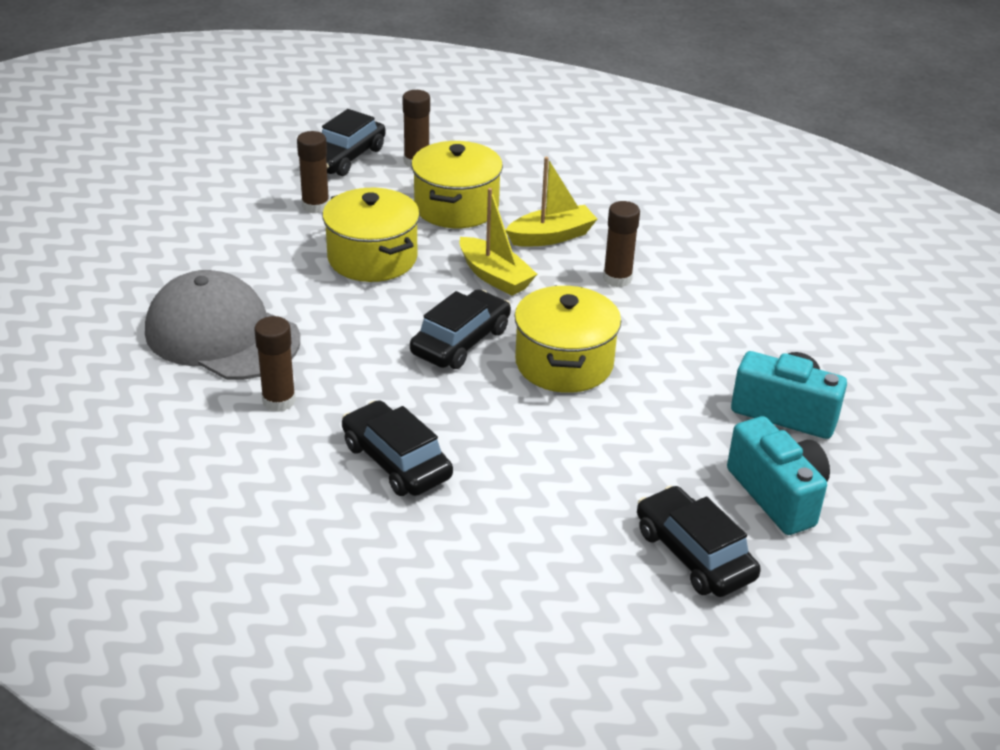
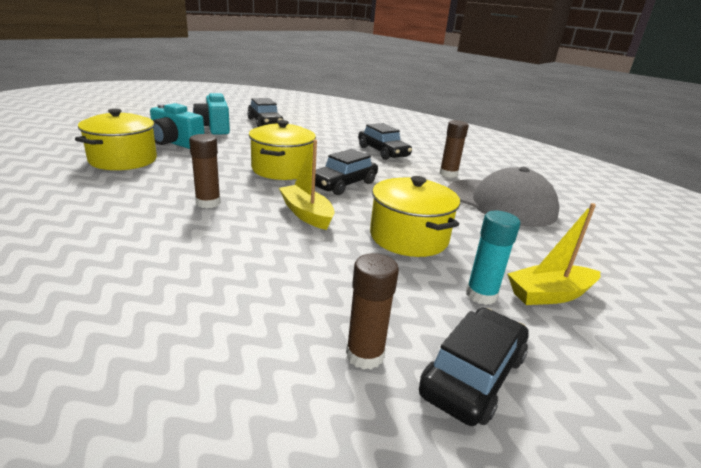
camera: 175 degrees left, 10 degrees down
(315, 206) = (481, 295): brown glue stick -> turquoise glue stick
(456, 207) = (323, 278): yellow pot -> yellow pot (123, 160)
(551, 236) = (239, 238): yellow boat -> yellow boat (549, 294)

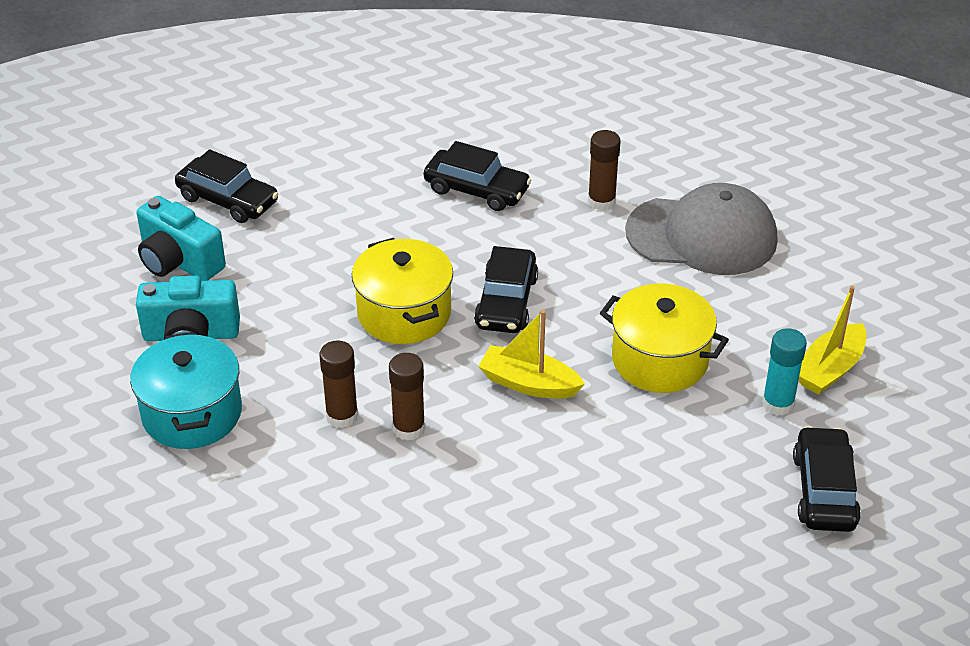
camera: 30 degrees left, 15 degrees up
(123, 160) = (192, 414): yellow pot -> turquoise pot
(365, 355) = (742, 518): brown glue stick -> brown glue stick (342, 416)

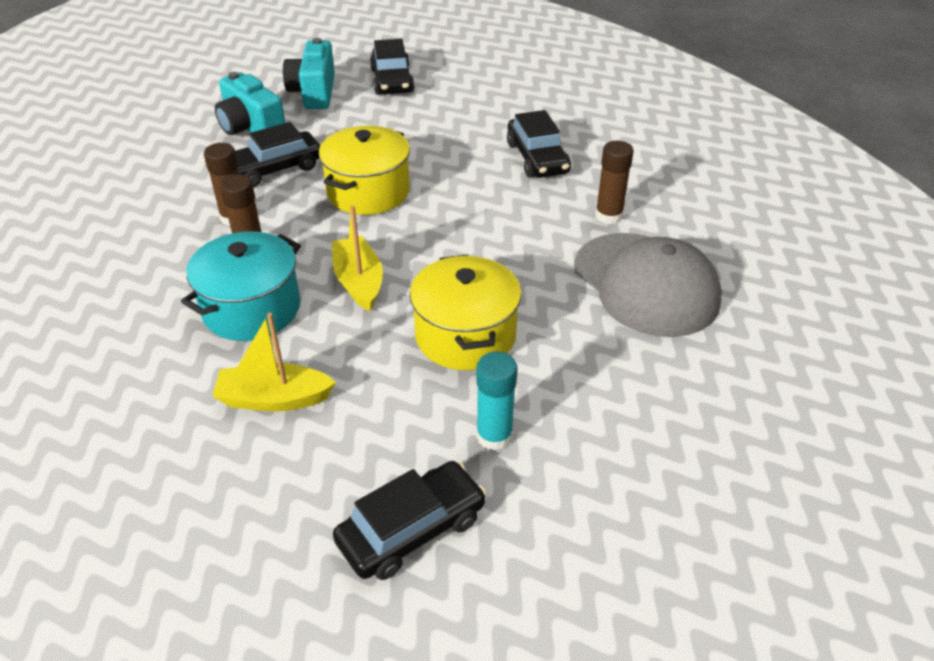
camera: 50 degrees right, 0 degrees up
(192, 414) = (178, 163): turquoise pot -> turquoise pot (251, 309)
(506, 302) = (436, 228): black car -> black car (274, 169)
(830, 369) = (581, 449): yellow boat -> yellow boat (274, 399)

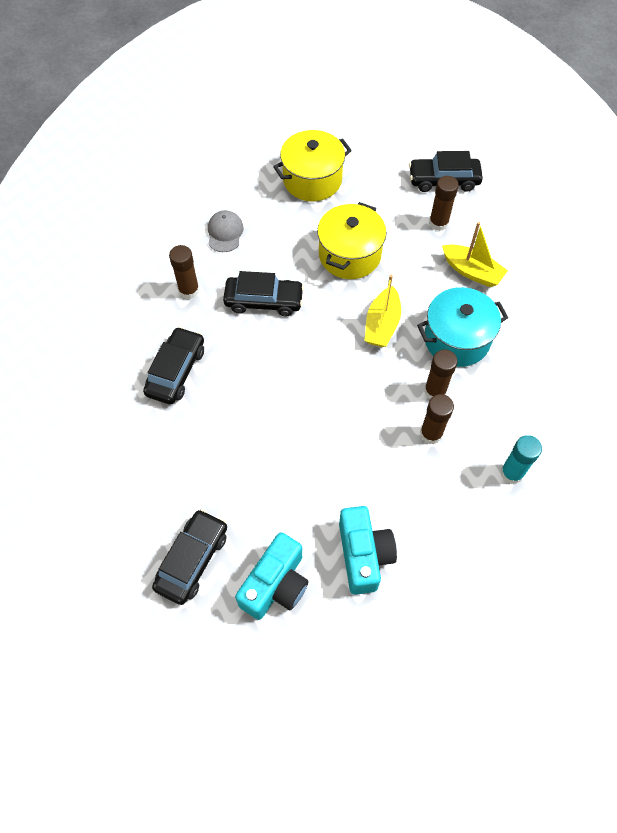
camera: 145 degrees left, 20 degrees up
(274, 169) = (374, 479): black car -> black car (264, 301)
(368, 192) = (322, 406): yellow pot -> yellow pot (312, 180)
(370, 445) = (438, 223): none -> brown glue stick
(494, 436) = (379, 198): turquoise glue stick -> turquoise glue stick (511, 473)
(646, 284) = (225, 233): grey cap -> grey cap, size x0.47

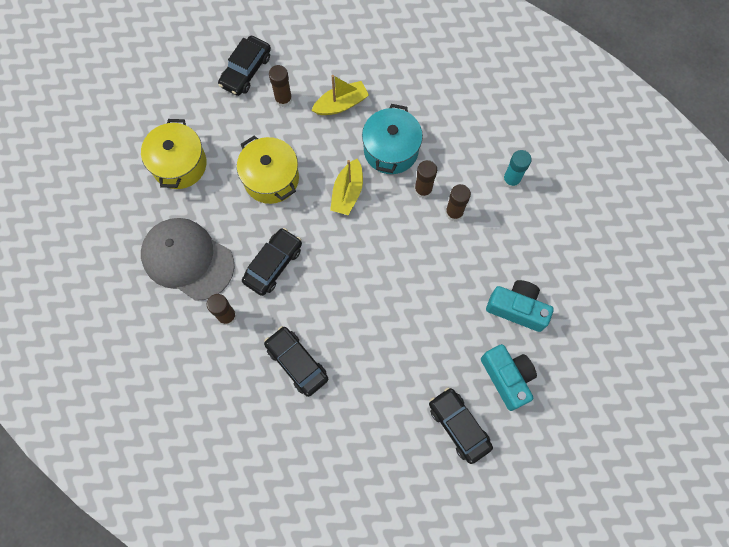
camera: 60 degrees left, 10 degrees up
(225, 233) = (187, 259): grey cap -> grey cap, size x2.15
(382, 324) = (347, 192): yellow boat -> yellow boat turned 60 degrees clockwise

